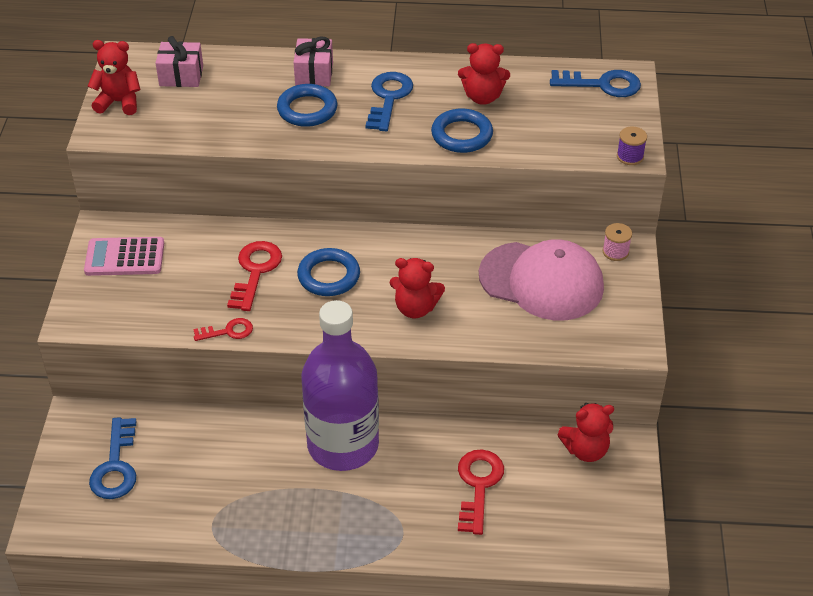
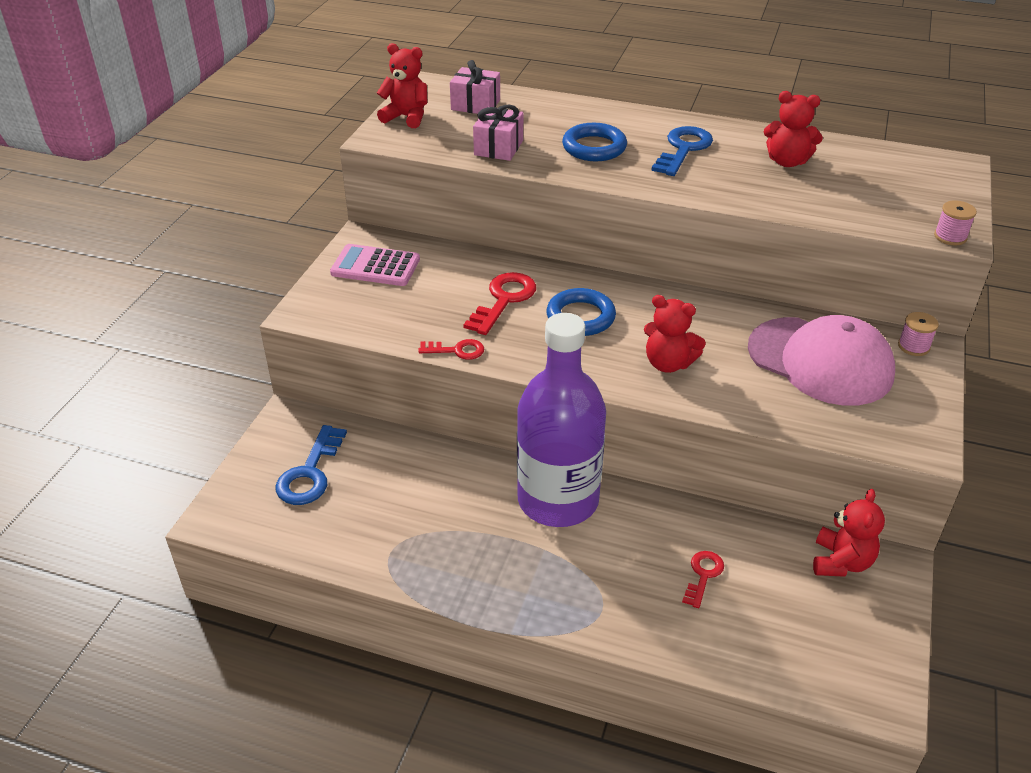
camera: 15 degrees right, 5 degrees down
(314, 74) = (610, 120): pink gift -> pink gift (498, 148)
(462, 135) = (756, 191): blue ring -> none
(478, 485) = (703, 575): red key -> red key, size x0.60
(585, 450) = (841, 562): red teddy bear -> red teddy bear turned 75 degrees counterclockwise
(602, 84) = (926, 168): blue key -> none
(630, 156) = (950, 237): purple spool -> pink spool

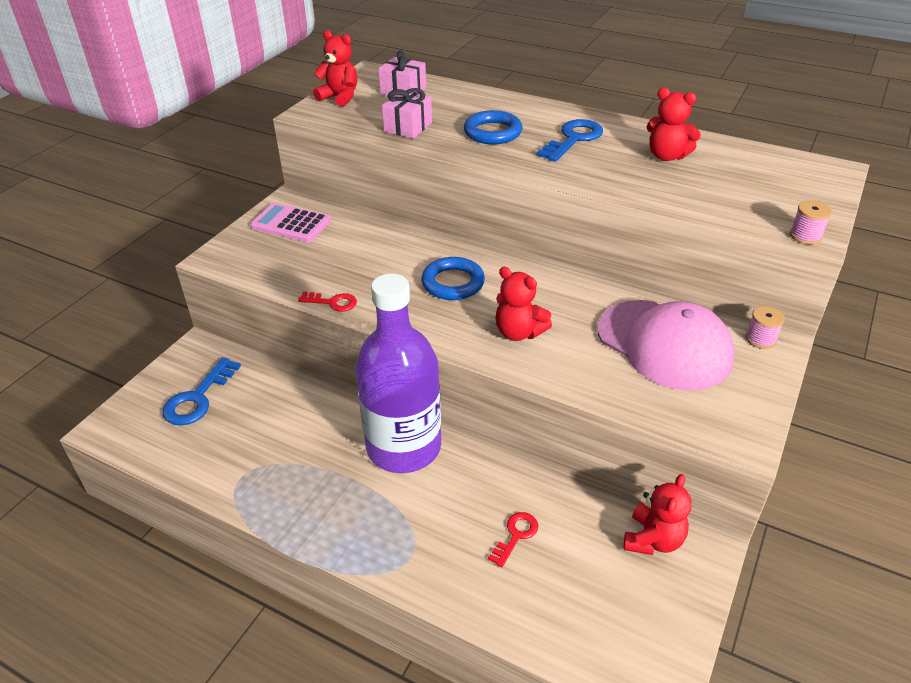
camera: 10 degrees right, 0 degrees up
(504, 300) = (390, 262): red key -> none

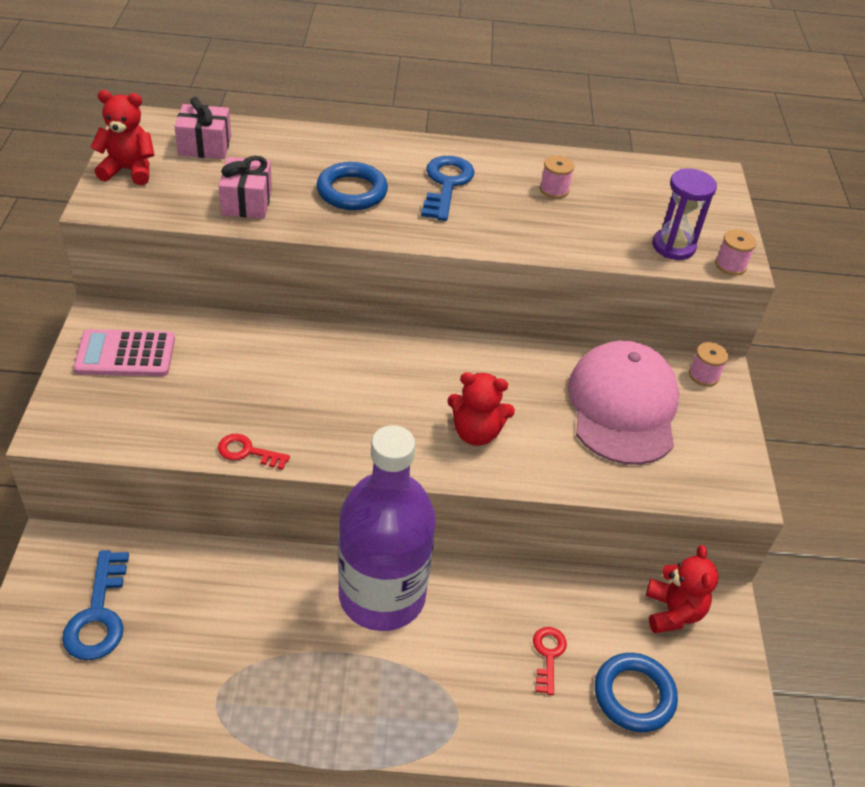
camera: 30 degrees left, 5 degrees up
(332, 302) = (247, 452): red key -> red key turned 150 degrees counterclockwise
(453, 283) = (371, 388): blue ring -> blue ring (634, 695)
(664, 344) = (623, 406): pink cap -> pink cap turned 105 degrees counterclockwise
(667, 156) = (554, 190): red teddy bear -> pink spool
(755, 212) = (673, 246): none -> purple hourglass

